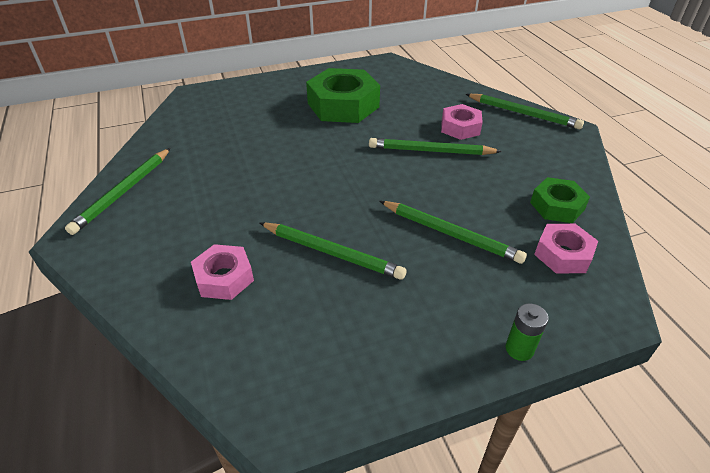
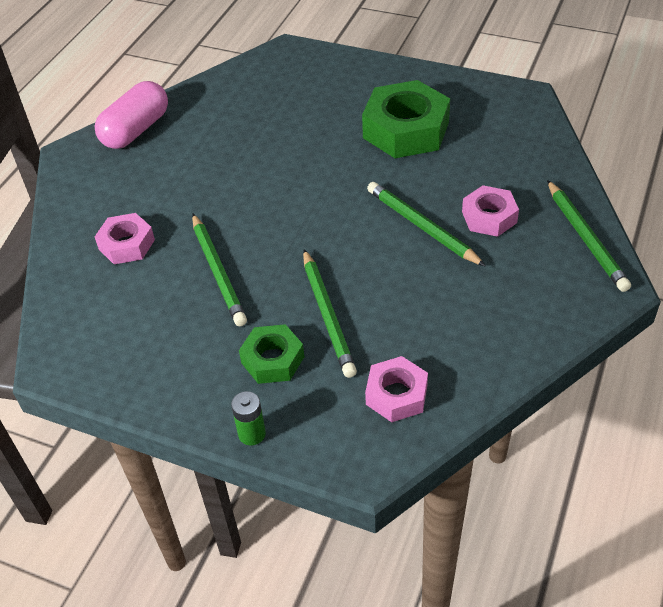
camera: 45 degrees right, 5 degrees up
(123, 192) = (136, 130): green pencil -> pink capsule
(557, 206) = (461, 352): green nut -> green nut (273, 360)

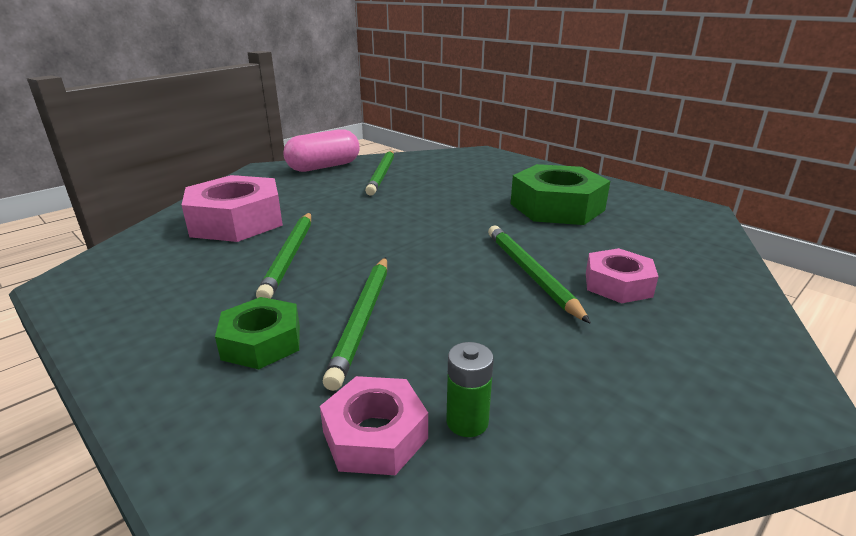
camera: 20 degrees right, 20 degrees down
(127, 244) = (236, 221): pink nut -> pink nut, size x1.76
(252, 434) = (150, 413): green battery -> green battery (467, 421)
(586, 238) = (751, 335): green pencil -> green pencil (382, 174)

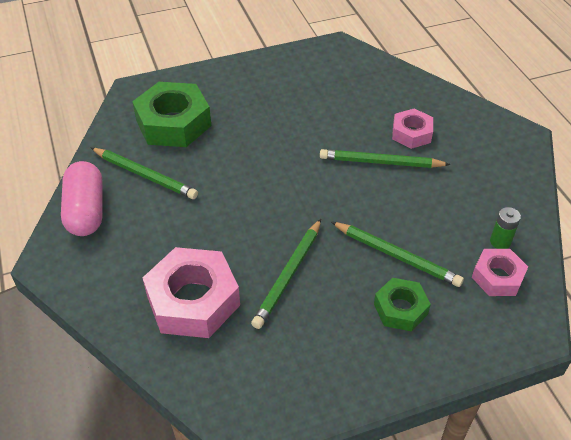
camera: 65 degrees left, 20 degrees up
(290, 256) = (288, 275): green pencil -> green pencil turned 90 degrees clockwise
(557, 207) = (292, 104): green nut -> green nut (173, 123)

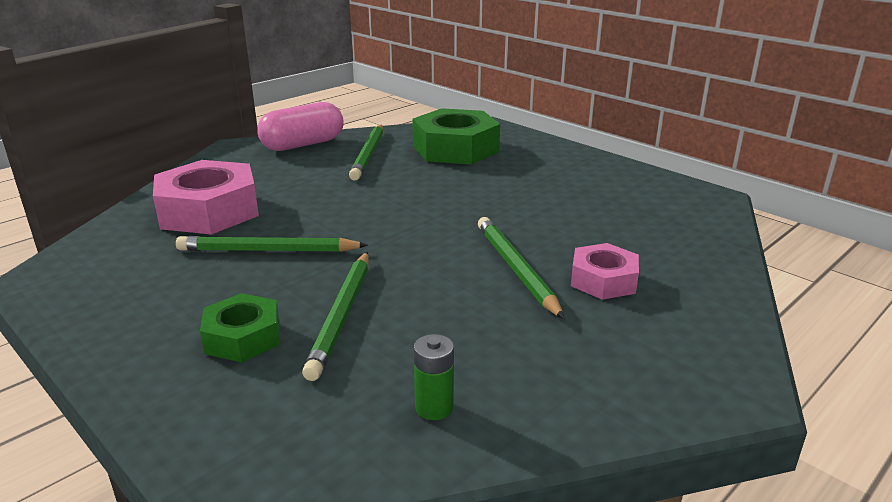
camera: 65 degrees right, 20 degrees down
(497, 277) = (350, 418): pink nut -> none

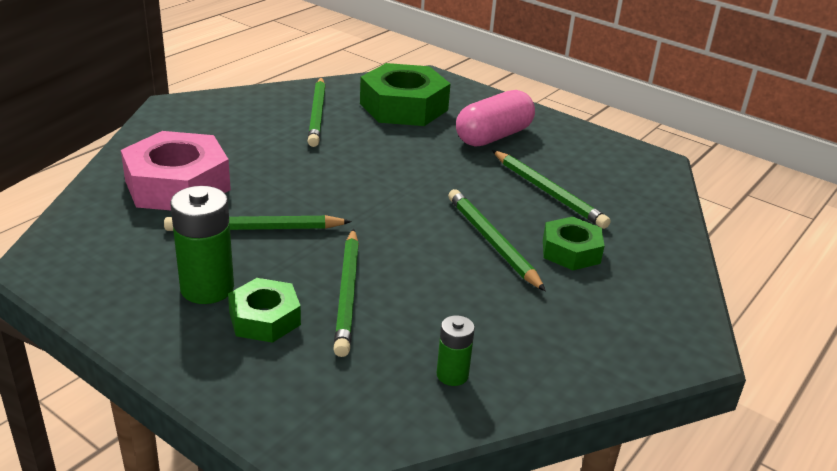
camera: 10 degrees left, 5 degrees up
(195, 305) = (207, 288): none -> green battery
(303, 144) = (245, 102): pink capsule -> pink capsule (493, 136)
(588, 223) = (548, 192): none -> green pencil
(603, 280) = (571, 251): pink nut -> green nut

